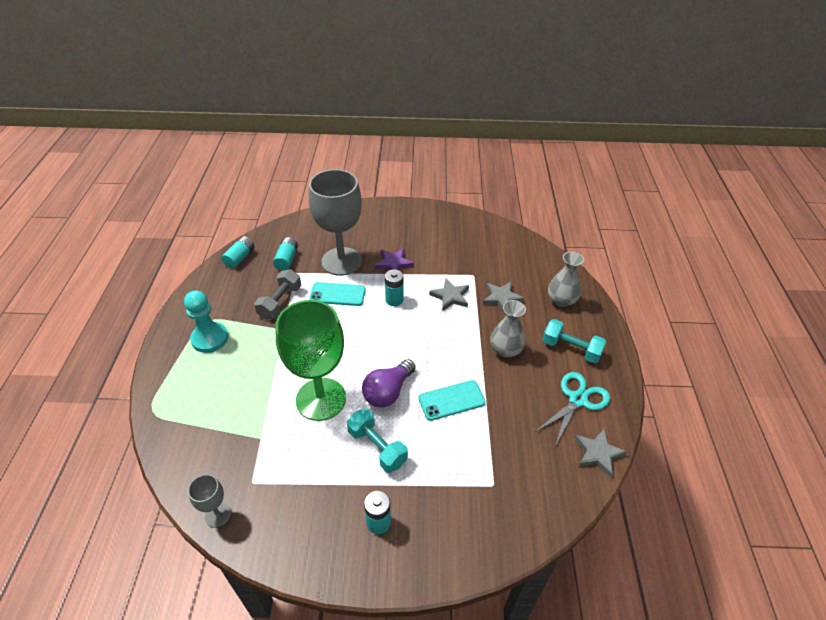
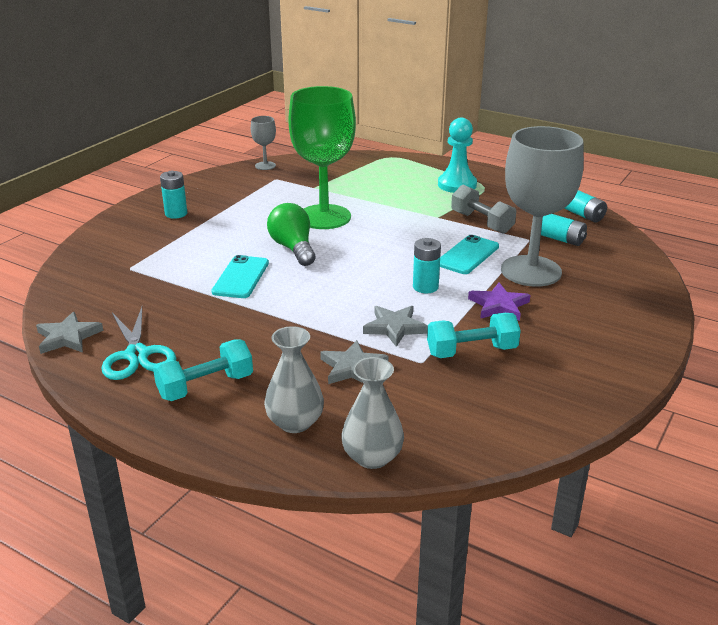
camera: 120 degrees right, 15 degrees down
(377, 447) = (240, 229): turquoise dumbbell -> turquoise dumbbell (471, 351)
(388, 392) = (293, 248): purple light bulb -> green light bulb
(506, 350) = (264, 335): grey vase -> grey vase (372, 457)

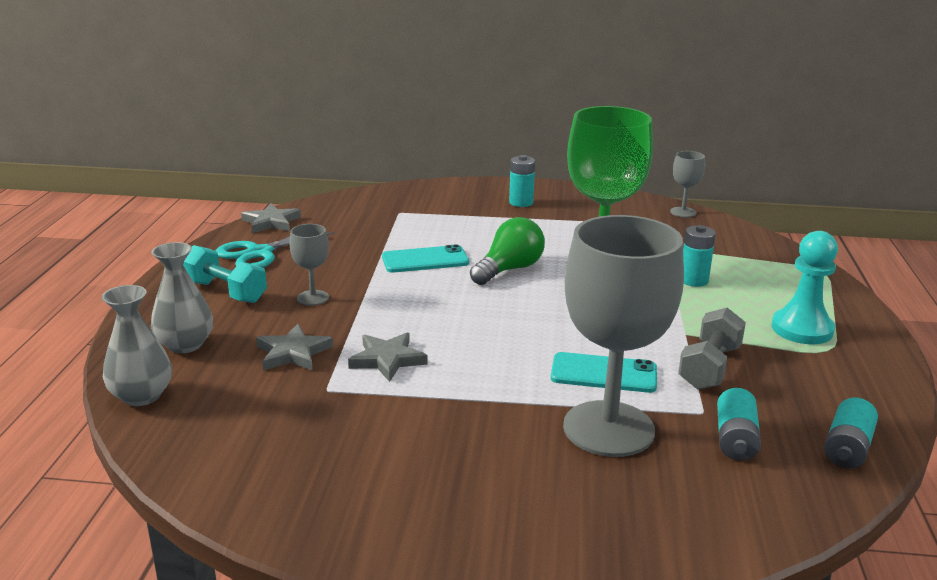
camera: 65 degrees right, 5 degrees down
(262, 342) = (313, 298): none -> grey goblet
(425, 287) = (494, 360): turquoise battery -> turquoise battery (693, 280)
(471, 351) = (368, 418): turquoise dumbbell -> none
(499, 305) = (492, 418): purple star -> none

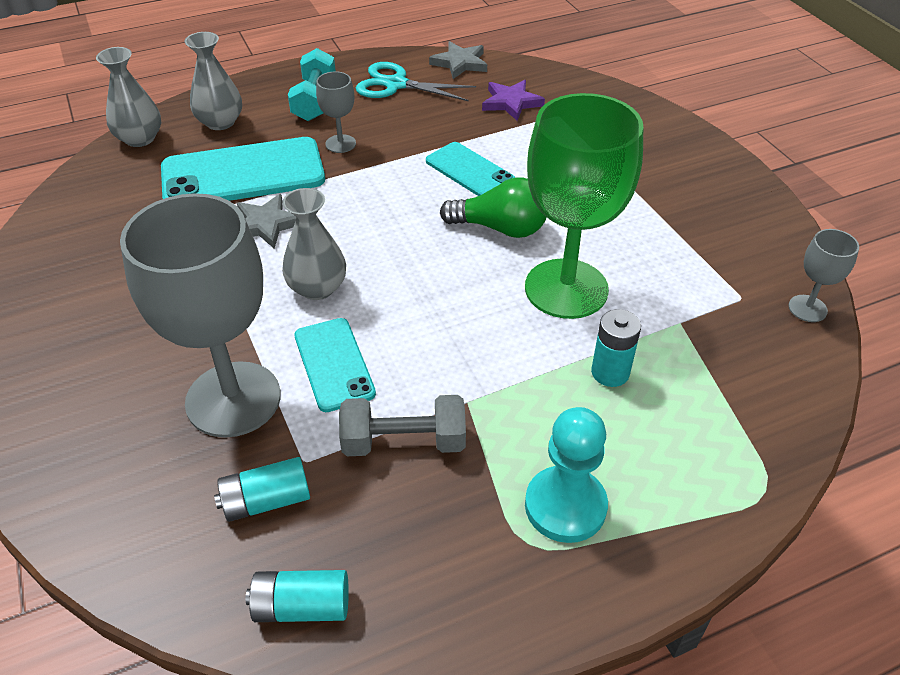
camera: 60 degrees right, 20 degrees up
(293, 353) = (243, 174): grey star -> turquoise phone
(357, 221) = (511, 103): none -> purple star
(502, 357) = (317, 288): none -> grey vase
(521, 202) = (676, 177): turquoise battery -> none

